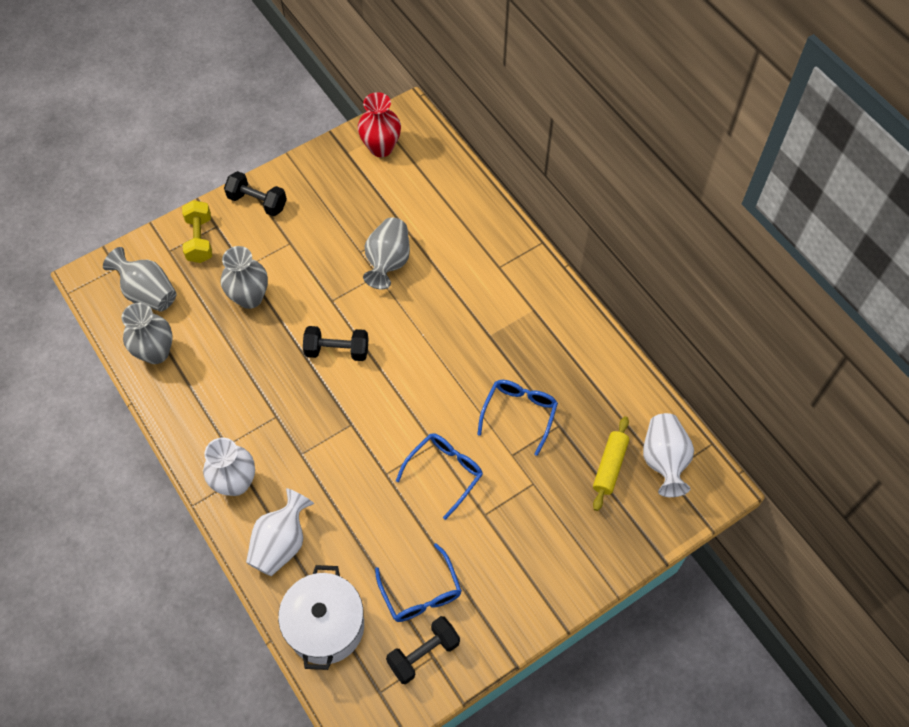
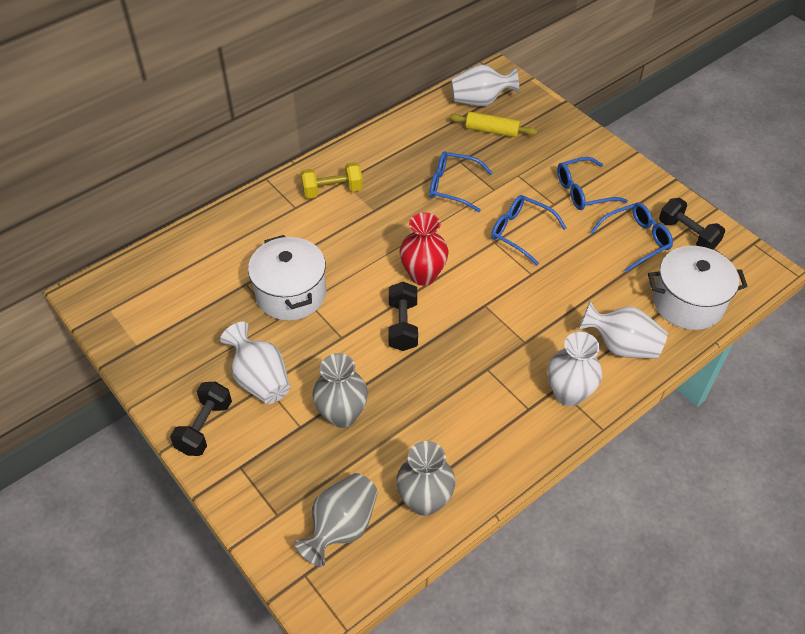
camera: 95 degrees left, 10 degrees down
(200, 239) = (260, 482): yellow dumbbell -> yellow dumbbell (332, 190)
(297, 239) = (260, 379): none -> white vase
(381, 148) = (133, 314): red vase -> red vase (423, 275)
(388, 262) = (291, 294): grey vase -> white pot
(502, 550) = (583, 191): none -> blue glasses

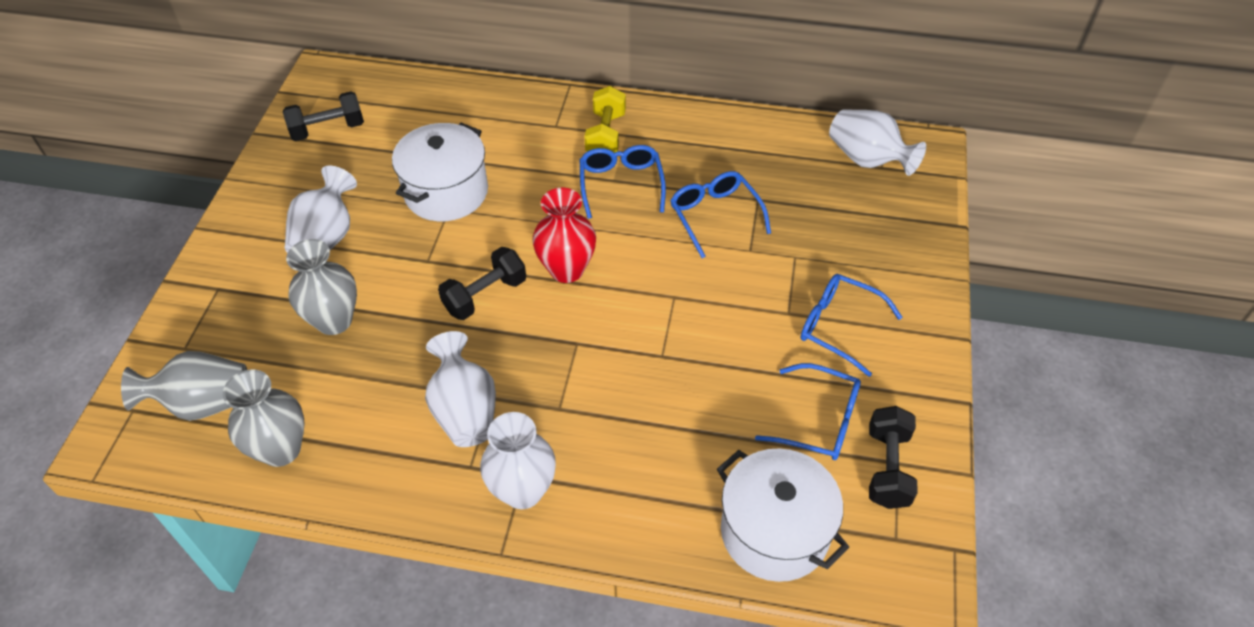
camera: 50 degrees right, 0 degrees up
(205, 427) = (242, 237): black dumbbell -> black dumbbell (328, 129)
(332, 190) = (606, 135): yellow dumbbell -> yellow dumbbell turned 60 degrees clockwise
(492, 131) = (835, 196): yellow rolling pin -> none
(520, 232) = (712, 310): blue glasses -> blue glasses (621, 184)
(621, 346) = (639, 501): white vase -> white vase (465, 411)

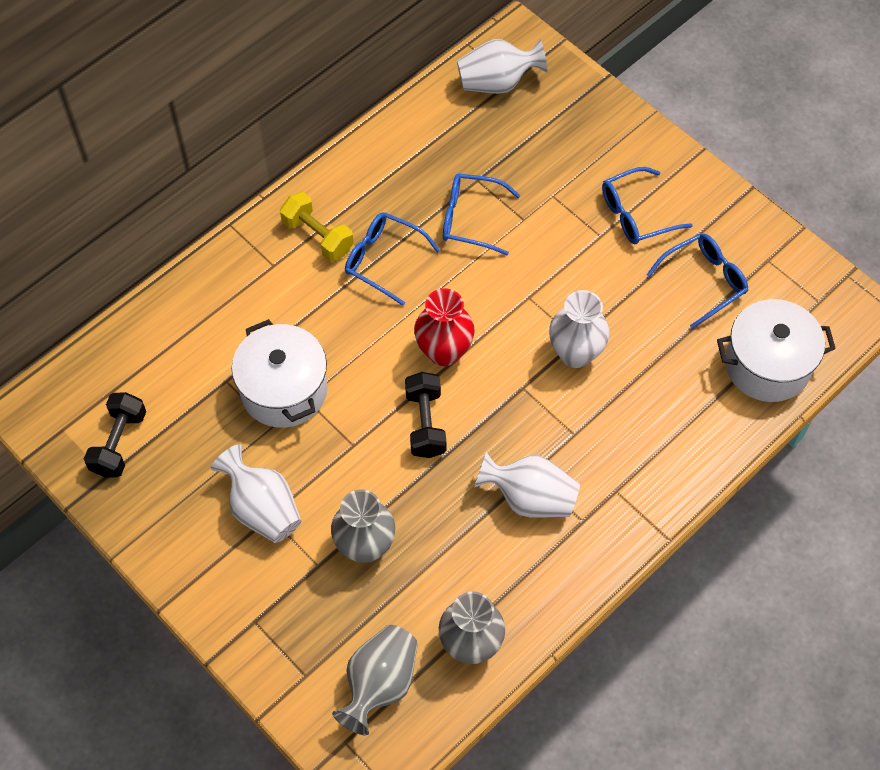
camera: 55 degrees left, 10 degrees up
(523, 491) = (628, 498): white vase -> white vase (575, 353)
(887, 468) = (767, 268): black dumbbell -> none

